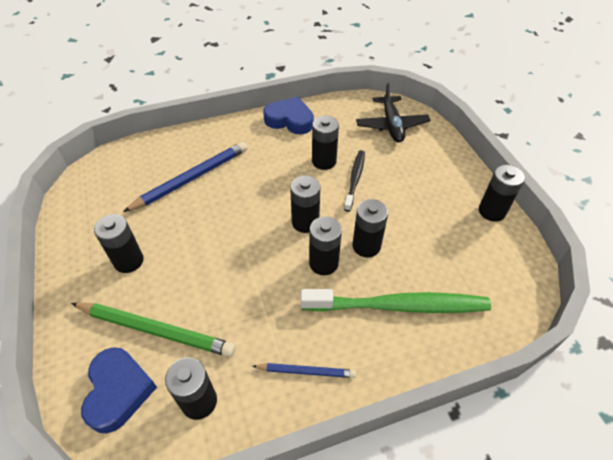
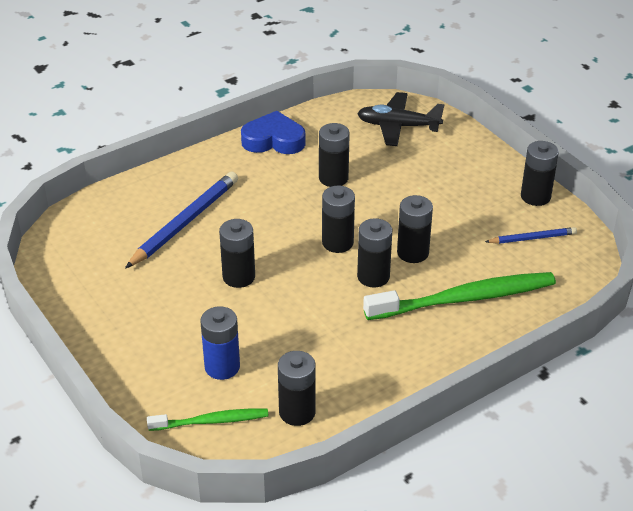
camera: 15 degrees left, 10 degrees down
(118, 391) = (211, 421): blue heart -> green toothbrush
(128, 261) = (157, 314): black battery -> black battery (239, 277)
(156, 330) = (222, 367): green pencil -> blue battery
(306, 371) = (392, 368): blue pencil -> blue pencil (532, 238)
(355, 179) = (376, 191): black toothbrush -> none
(391, 125) = (398, 126): black plane -> black plane turned 120 degrees clockwise

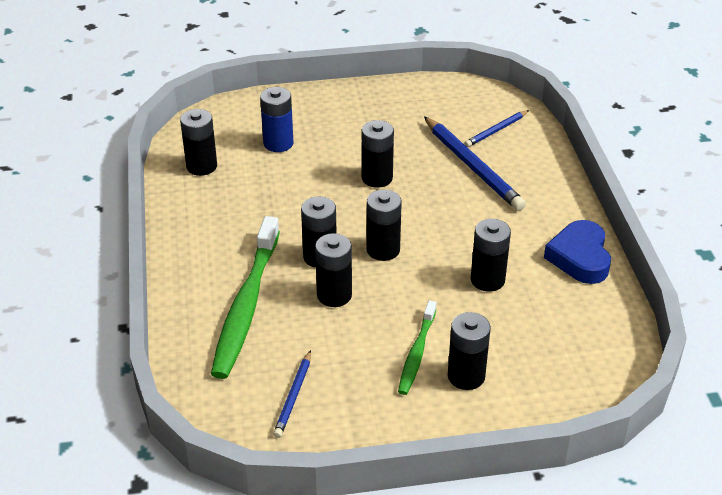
camera: 115 degrees right, 0 degrees up
(117, 222) = (496, 131): none -> blue pencil
(211, 421) = (229, 125): green toothbrush -> green toothbrush (416, 353)
(273, 140) = (579, 257): blue heart -> blue heart turned 150 degrees clockwise
(398, 126) = (561, 366): black plane -> none
(535, 196) = (360, 433): black battery -> black battery (466, 376)

